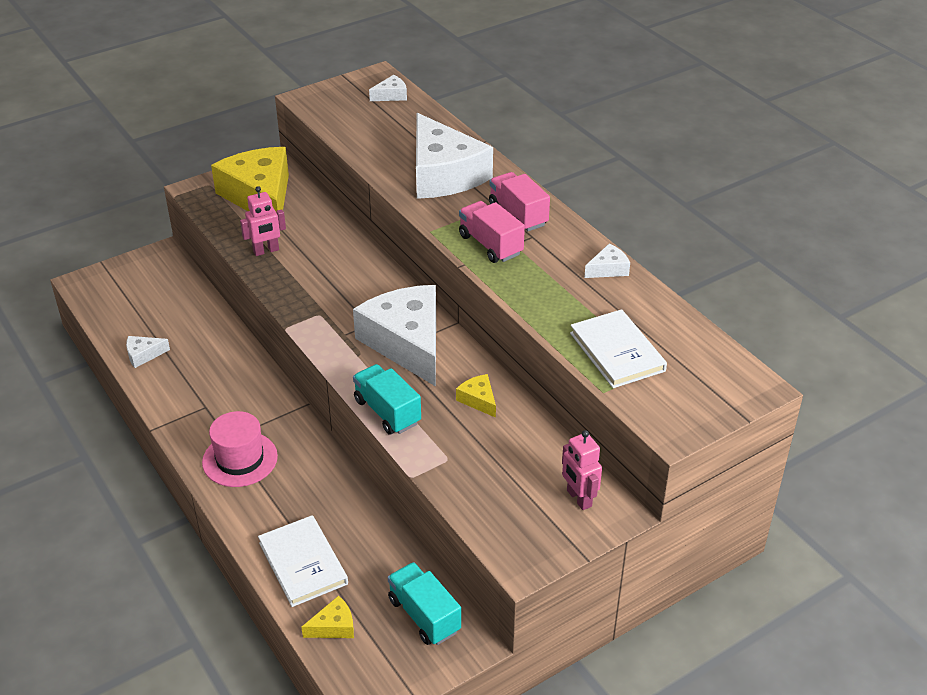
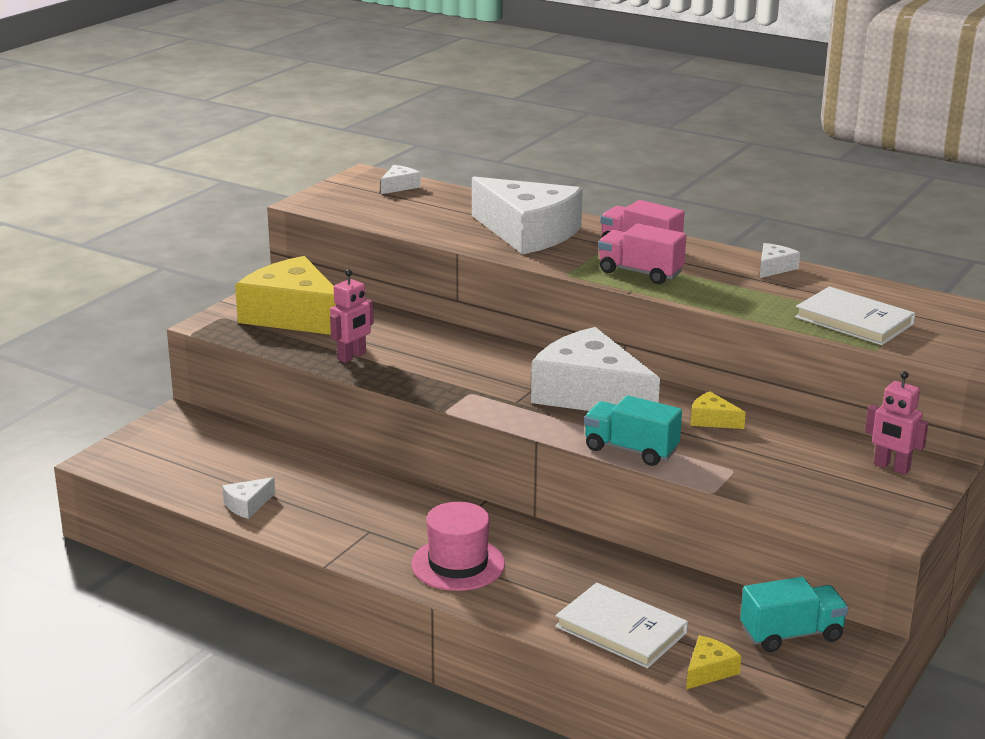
camera: 25 degrees left, 15 degrees down
(424, 615) = (791, 634): turquoise truck -> turquoise truck turned 135 degrees clockwise

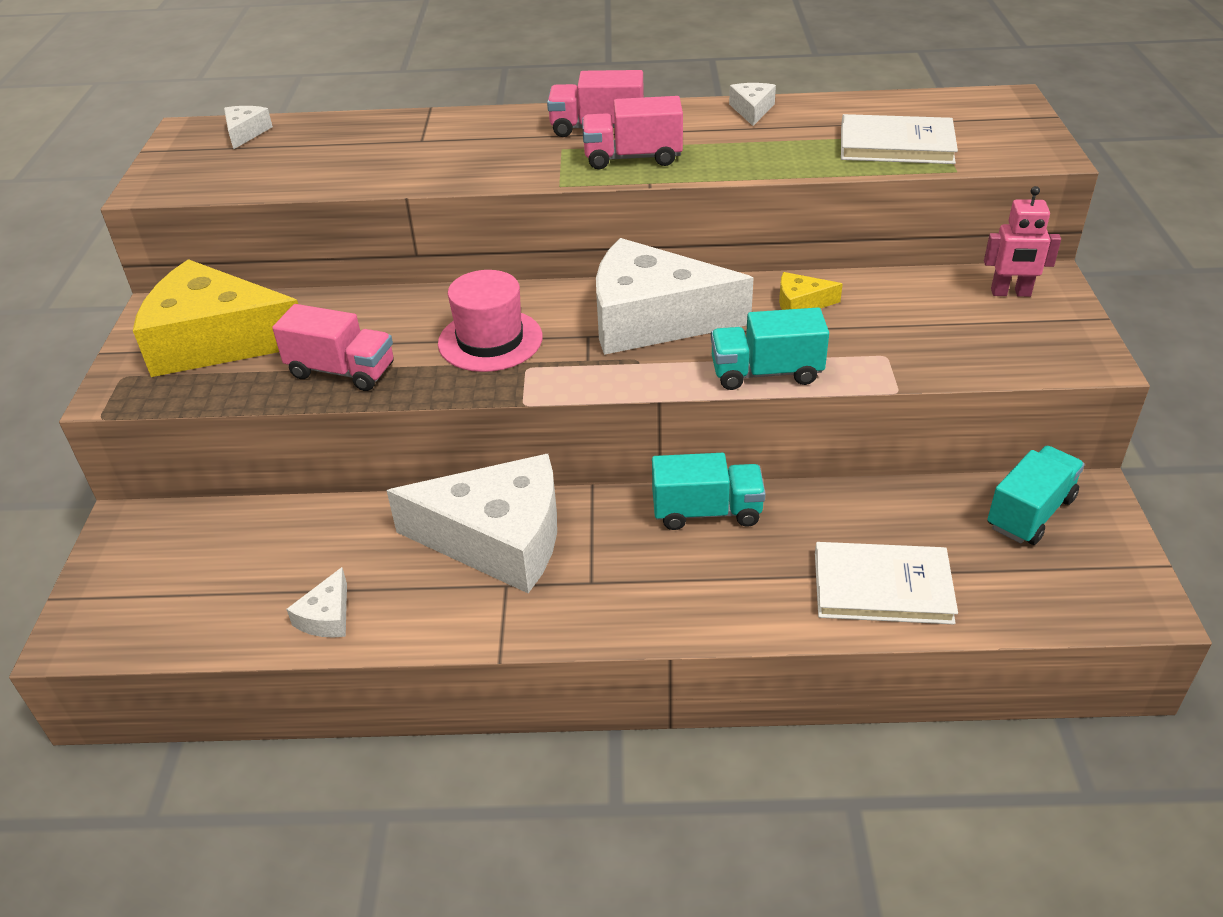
camera: 30 degrees left, 15 degrees up
(352, 356) = (342, 371): pink robot -> pink truck
(458, 564) = (643, 584): pink hat -> pink hat (490, 340)
(528, 233) = (459, 147): white cheese -> white cheese (498, 539)
(547, 543) = (707, 511): none -> turquoise truck
(709, 670) = (1009, 596): yellow cheese -> none

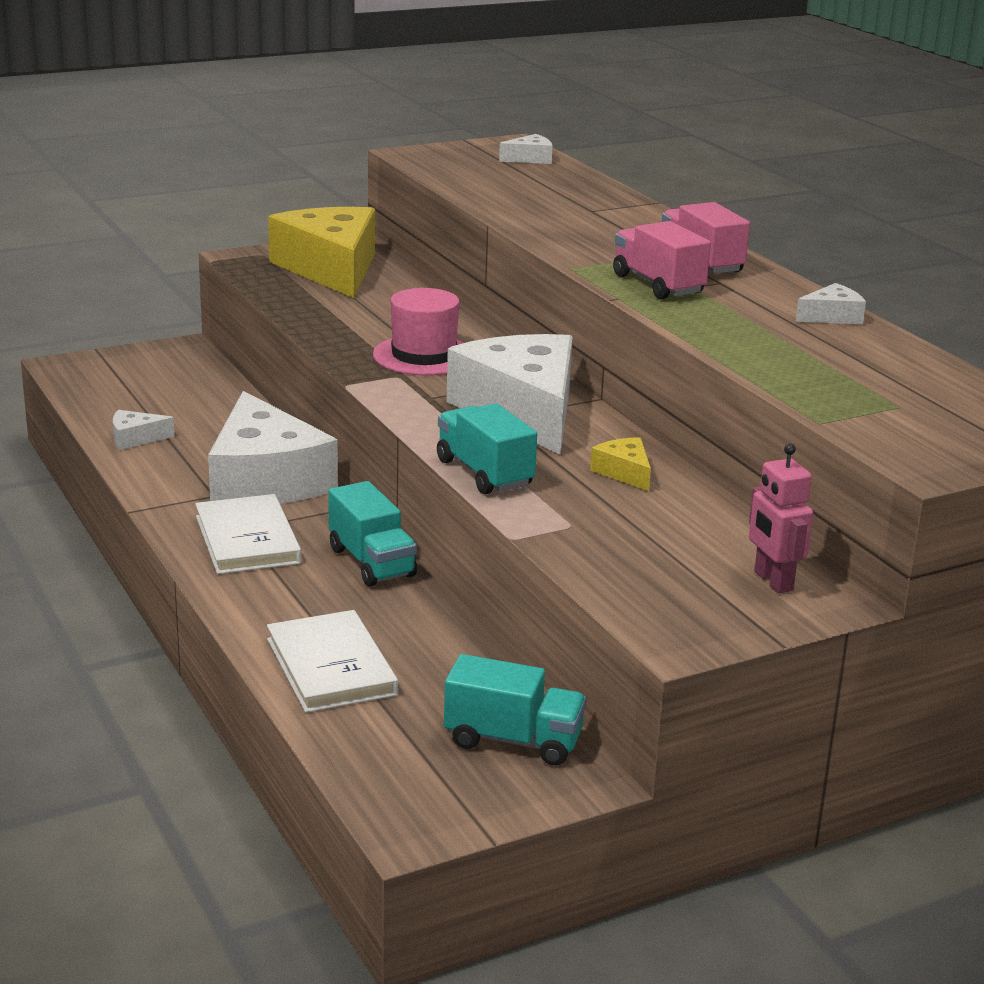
camera: 60 degrees right, 15 degrees down
(342, 371) = (331, 315): pink truck -> none
(896, 145) = (842, 388): white book -> white book (247, 540)

